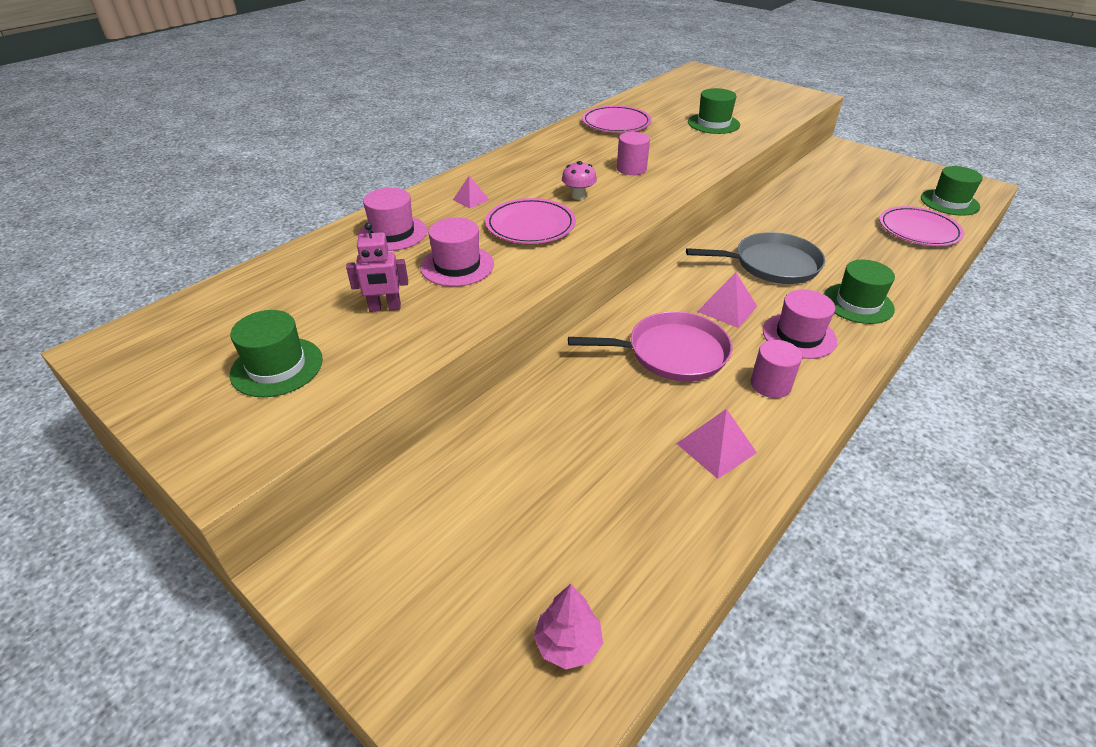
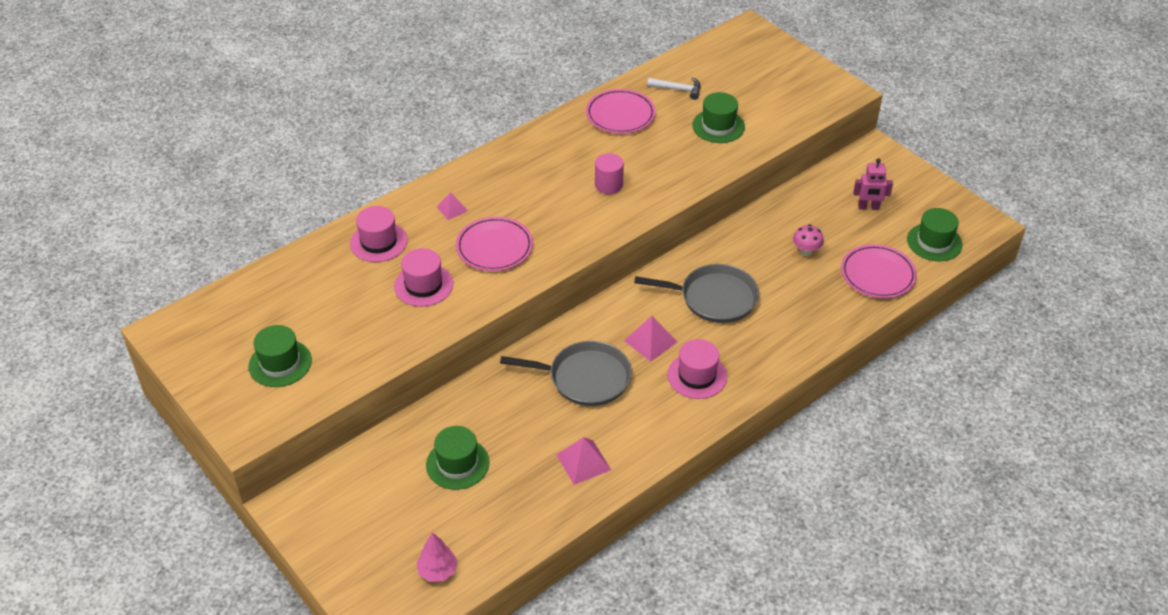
camera: 10 degrees right, 5 degrees up
(385, 308) = (361, 320): pink robot -> pink robot (868, 207)
(578, 196) = (547, 215): pink mushroom -> pink mushroom (806, 251)
(661, 105) = (678, 89): none -> white hammer
(671, 353) = (585, 378): pink pan -> grey pan
(770, 385) = (650, 417): pink cylinder -> none
(858, 303) = (766, 350): green hat -> green hat (457, 464)

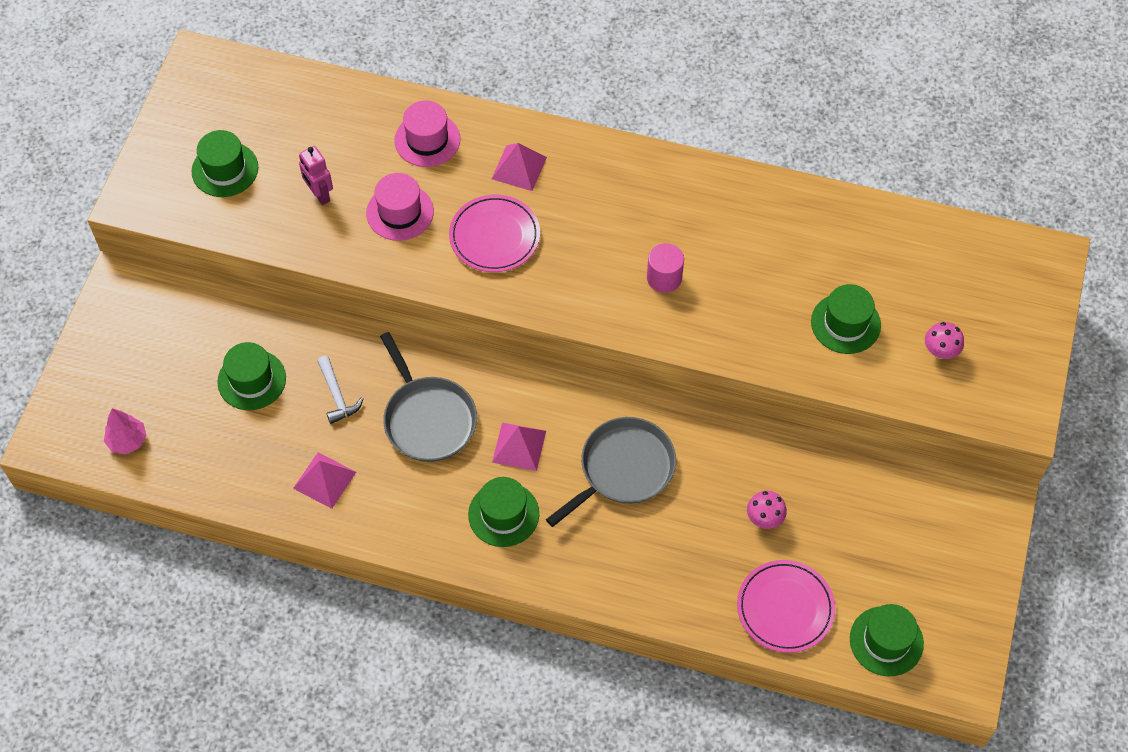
camera: 55 degrees right, 15 degrees up
(452, 209) = (519, 168): pink pyramid -> pink pyramid, size x1.58
(620, 114) = (784, 222): pink plate -> none
(678, 89) = (874, 251): white hammer -> white hammer (337, 396)
(697, 376) = (503, 514): pink hat -> green hat
(714, 298) = (623, 469): grey pan -> grey pan turned 105 degrees counterclockwise
(773, 99) = (940, 351): none -> pink mushroom
(868, 207) = (888, 544): pink robot -> pink robot (319, 194)

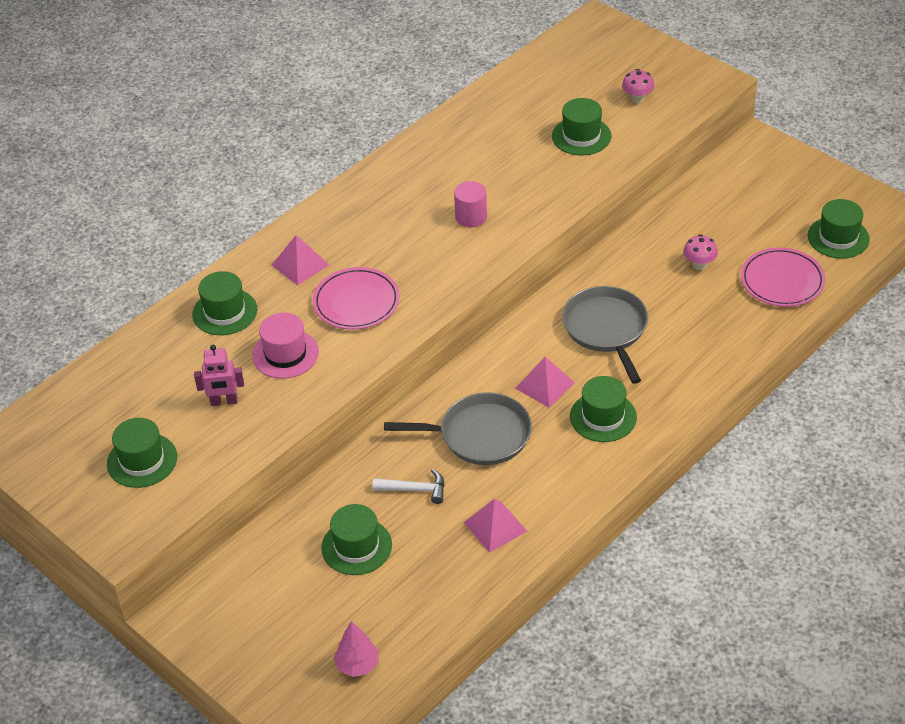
camera: 60 degrees left, 15 degrees down
(427, 140) = (225, 312): pink hat -> green hat

